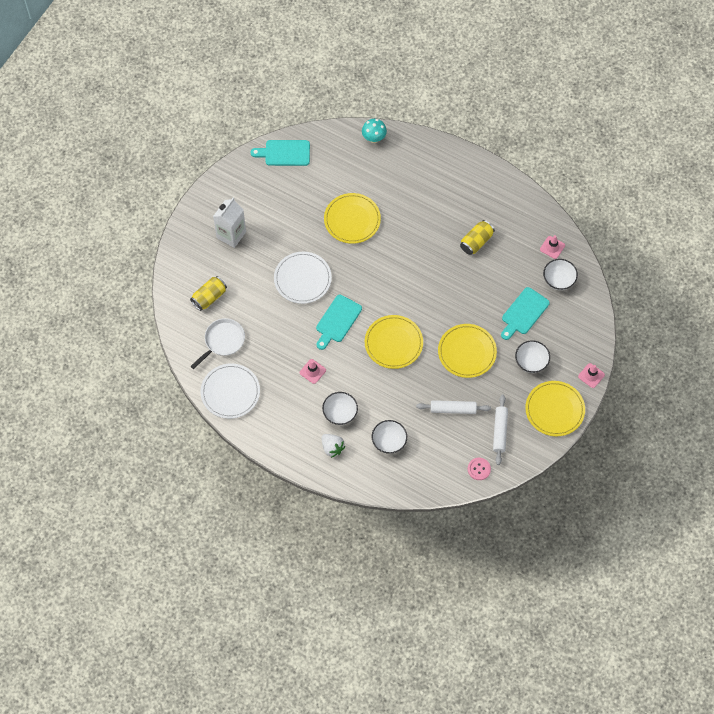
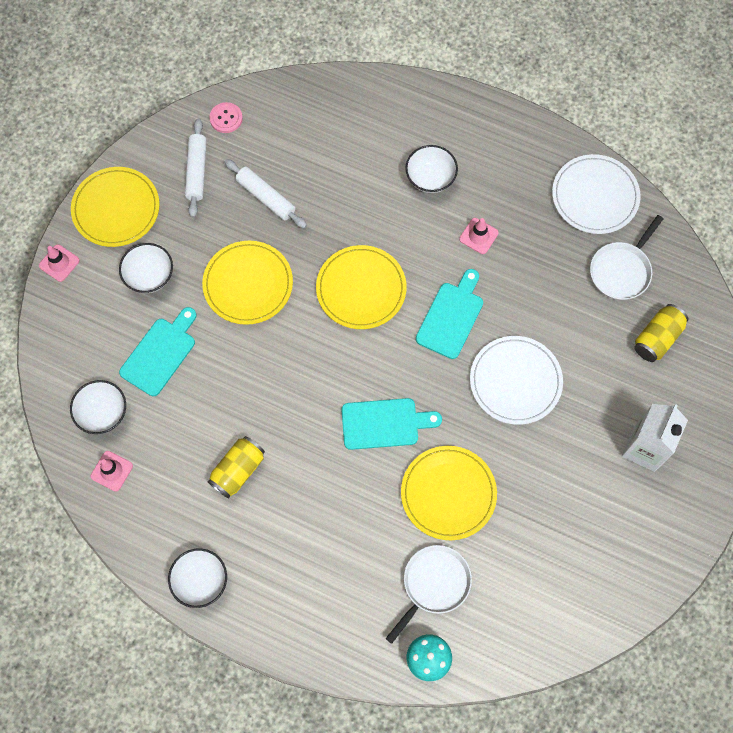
camera: 175 degrees right, 5 degrees up
(284, 153) = (582, 614): turquoise cutting board -> turquoise cutting board (384, 424)
(332, 448) = (435, 130): white strawberry -> none
(366, 174) = (433, 584): none -> white pan
(389, 442) = (356, 145): white bowl -> white bowl (200, 581)
(453, 409) = (266, 197): white rolling pin -> white rolling pin turned 45 degrees clockwise

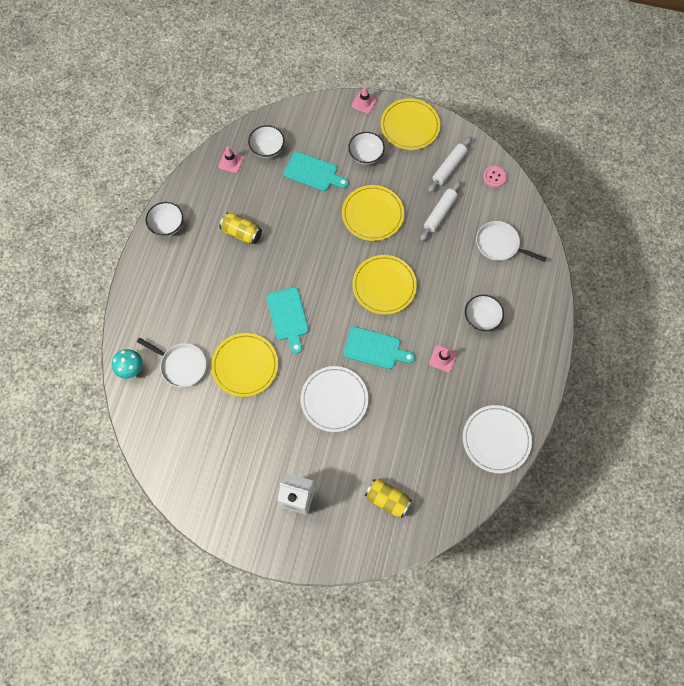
camera: 80 degrees right, 0 degrees up
(196, 171) = (449, 167): white rolling pin -> white rolling pin turned 45 degrees counterclockwise
(621, 270) = (437, 466): white pan -> white pan (499, 244)

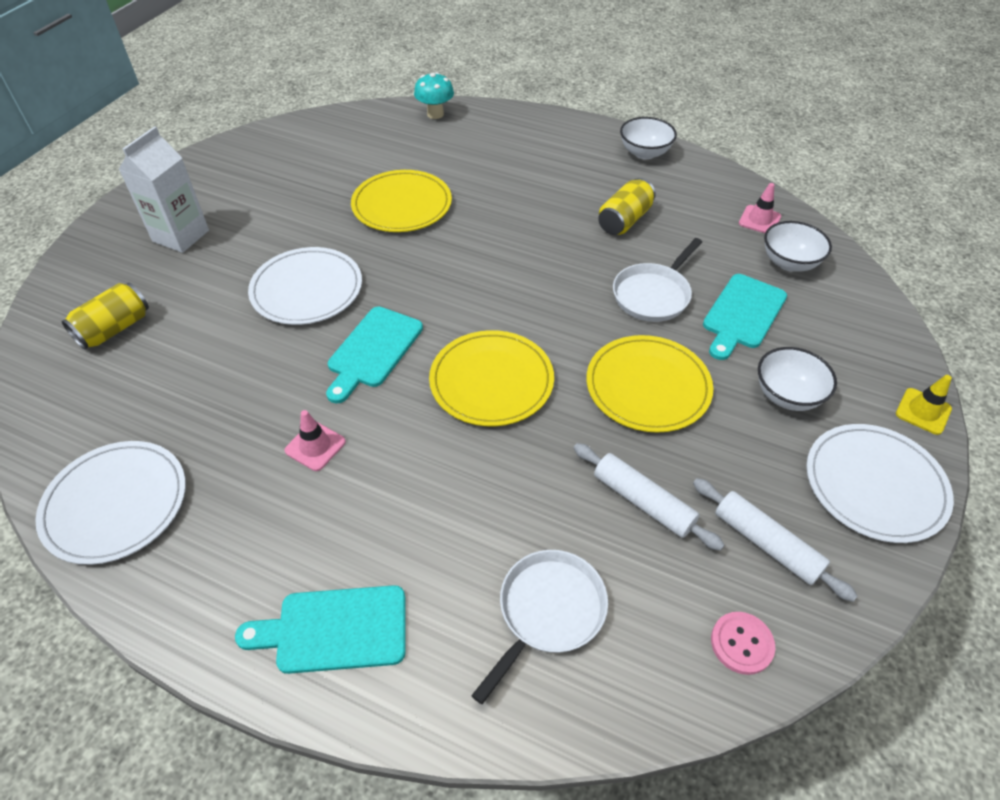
camera: 100 degrees right, 20 degrees down
(181, 365) = (425, 151): white pan -> white pan (653, 295)
(288, 317) = (466, 254): turquoise cutting board -> turquoise cutting board (334, 629)
(364, 103) = (923, 411): pink traffic cone -> yellow traffic cone
(410, 126) = (875, 485): yellow plate -> white plate
(481, 318) = (375, 532): white bowl -> none

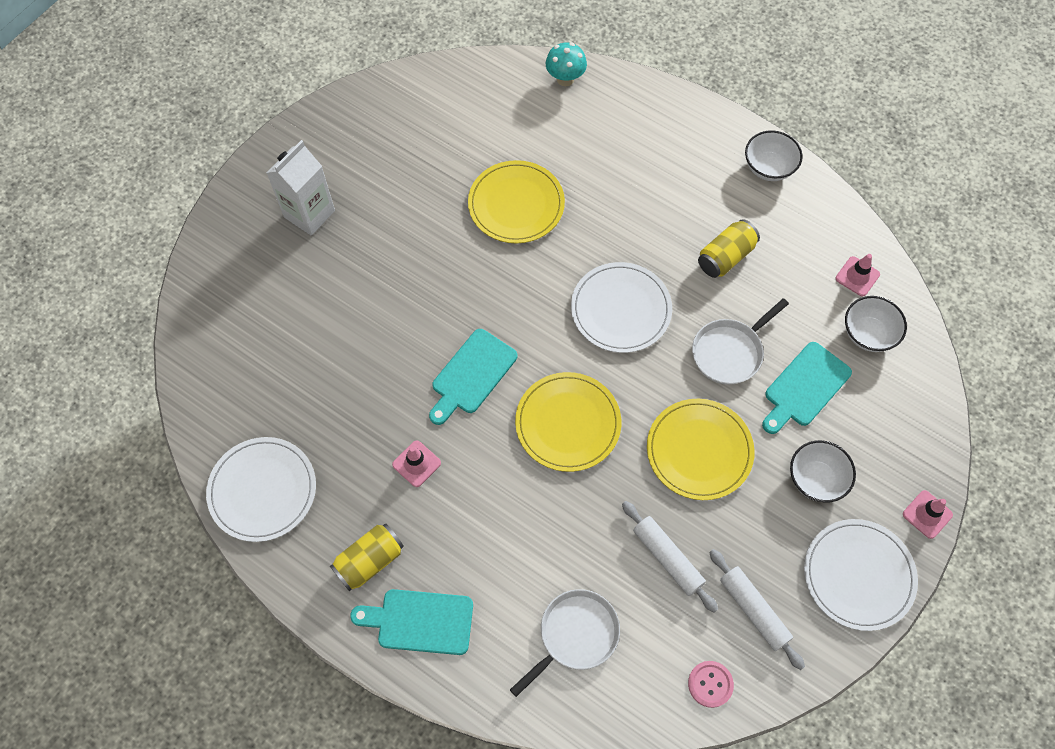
camera: 10 degrees right, 15 degrees up
(114, 329) = (254, 316): yellow can -> yellow can (369, 561)
(307, 289) = (420, 297): white plate -> white plate (621, 309)
(923, 411) = (927, 514): yellow traffic cone -> pink traffic cone

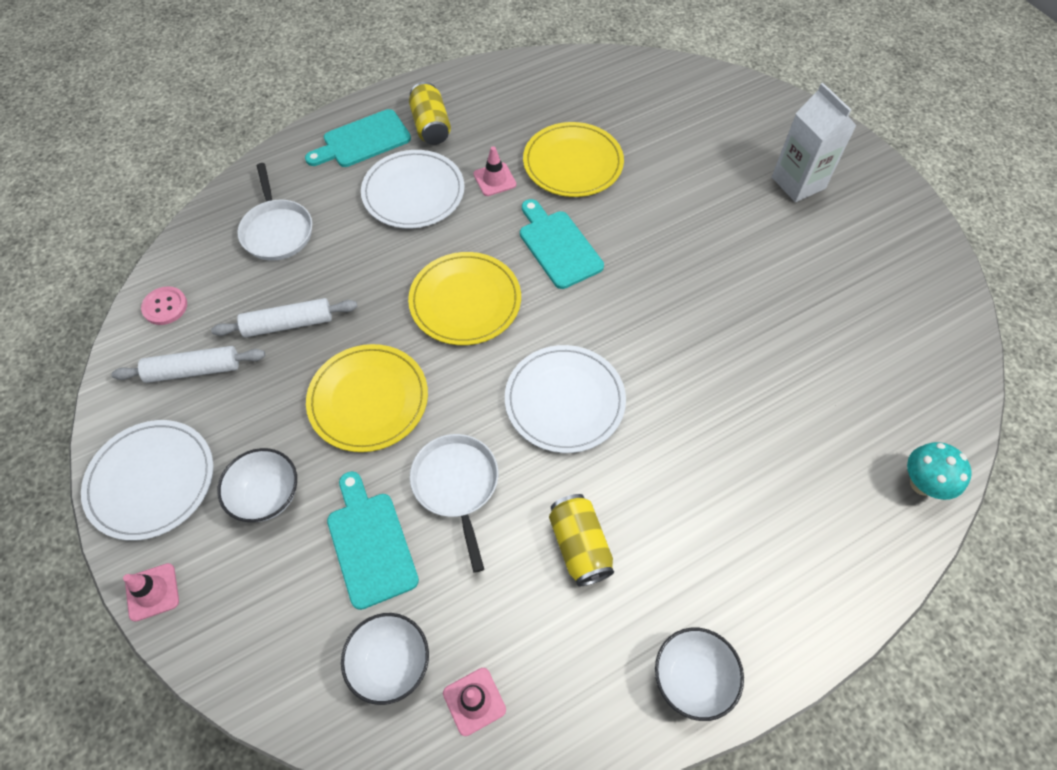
camera: 115 degrees right, 5 degrees down
(262, 490) = (531, 83): white plate -> white plate (413, 192)
(420, 621) = (362, 140): turquoise cutting board -> turquoise cutting board turned 150 degrees counterclockwise
(516, 204) = (744, 356): yellow plate -> yellow plate (573, 163)

